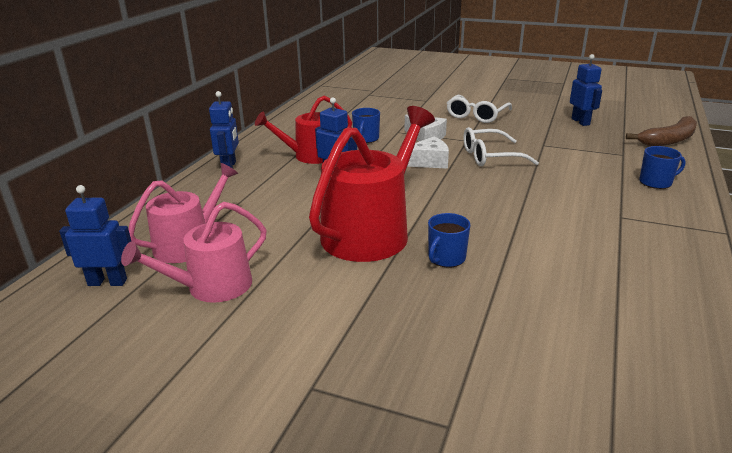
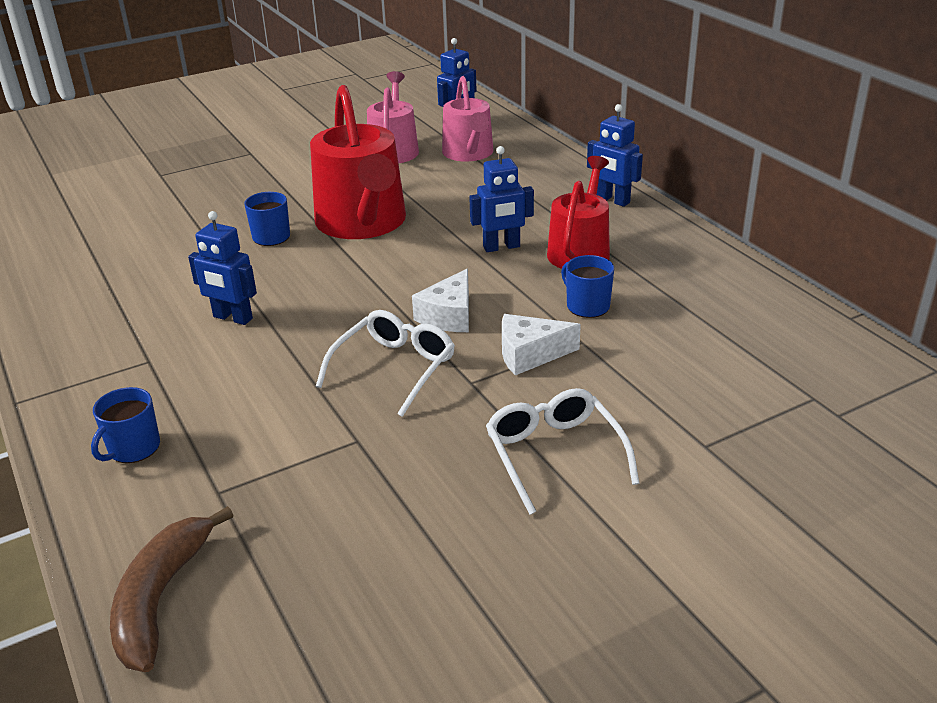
camera: 130 degrees right, 5 degrees up
(580, 122) = (368, 560): blue robot -> blue robot (232, 318)

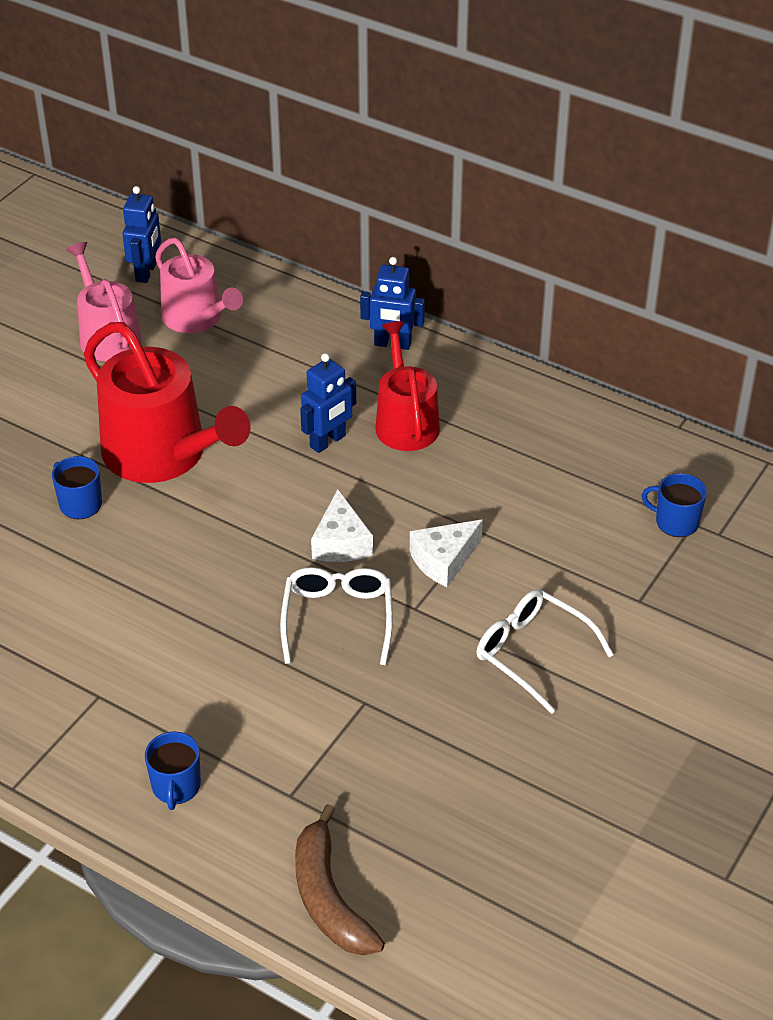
camera: 30 degrees left, 10 degrees up
(232, 318) = (135, 618): blue robot -> none
(587, 306) = (456, 488): blue mug -> blue mug (675, 522)

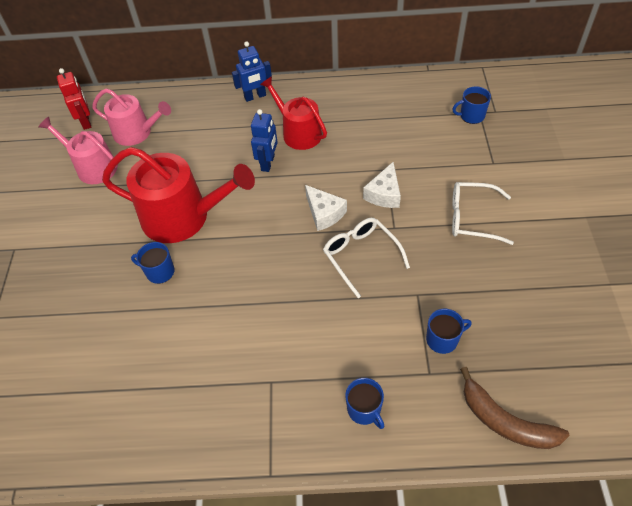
camera: 30 degrees left, 10 degrees up
(146, 272) = (86, 122): blue robot -> red robot
(344, 769) = (442, 339): none -> blue mug

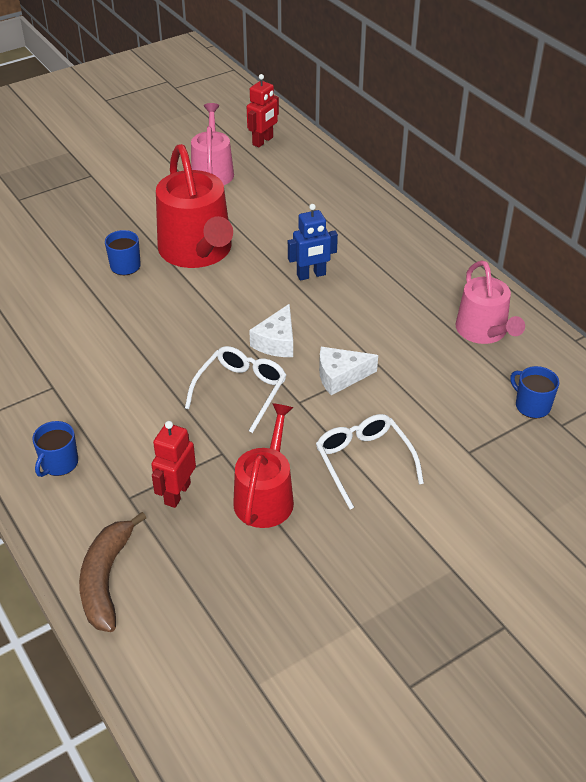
camera: 55 degrees right, 10 degrees down
(137, 133) = (276, 176): pink watering can -> pink watering can (484, 331)
(255, 96) = (396, 227): blue robot -> none
(298, 132) = (373, 278): red watering can -> red watering can (266, 496)
(442, 339) = (177, 493): blue mug -> red robot

